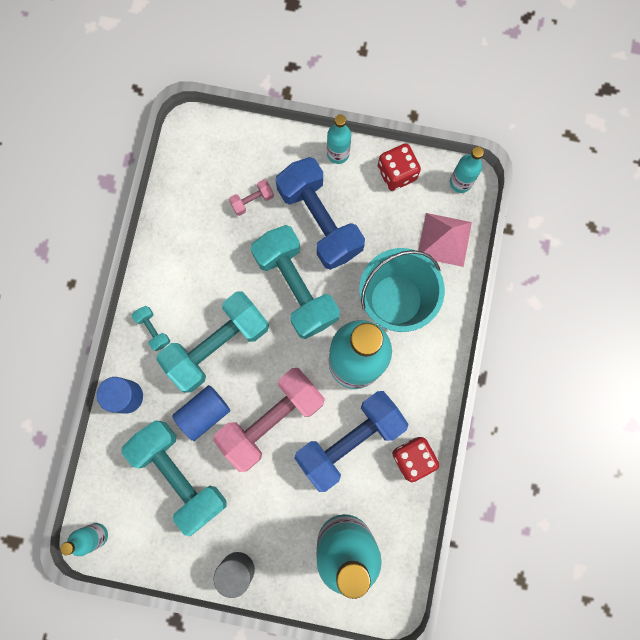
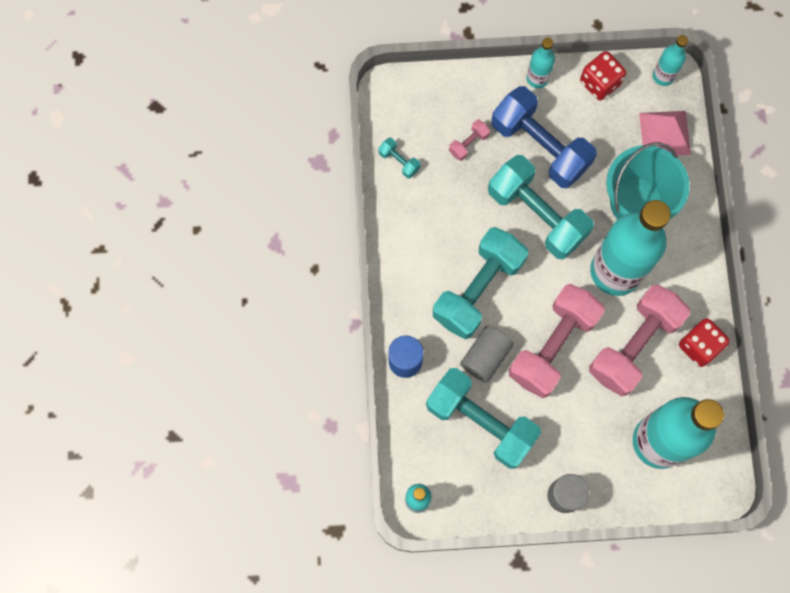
camera: 15 degrees left, 5 degrees down
(153, 330) = (411, 291): turquoise dumbbell -> turquoise dumbbell (399, 161)
(204, 413) = (485, 357): blue cylinder -> grey cylinder
(350, 440) = (634, 345): blue dumbbell -> pink dumbbell

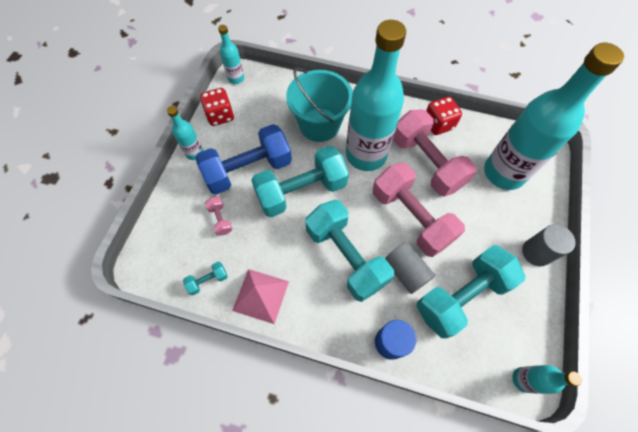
camera: 70 degrees left, 10 degrees down
(665, 133) = (277, 91): pink pyramid -> pink pyramid (260, 295)

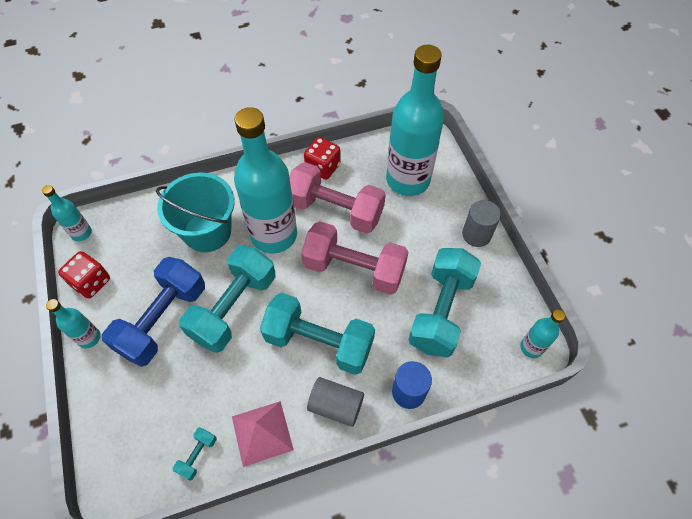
camera: 35 degrees left, 5 degrees down
(220, 219) = (168, 387): pink dumbbell -> none
(406, 271) = (381, 321): grey cylinder -> grey cylinder (336, 406)

